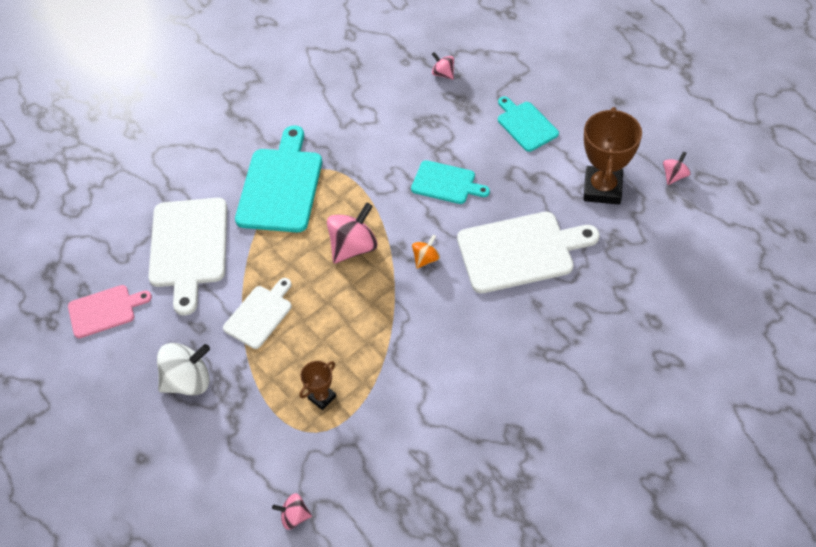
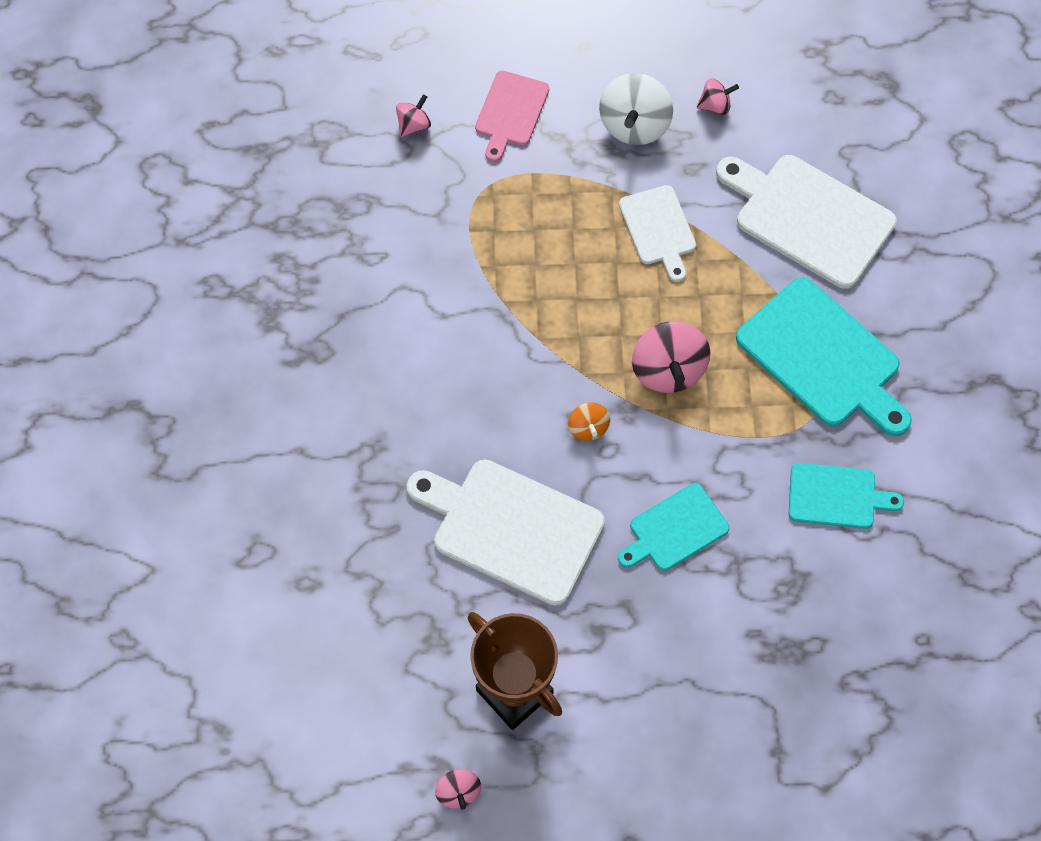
camera: 125 degrees right, 10 degrees up
(105, 310) = (787, 102): pink cutting board -> pink cutting board (510, 112)
(322, 397) = (511, 221): brown trophy -> none
(443, 74) = (861, 668): pink spinning top -> pink spinning top (715, 106)
(520, 251) = (511, 528): white cutting board -> white cutting board turned 90 degrees clockwise
(525, 125) = (688, 693): turquoise cutting board -> turquoise cutting board (836, 496)

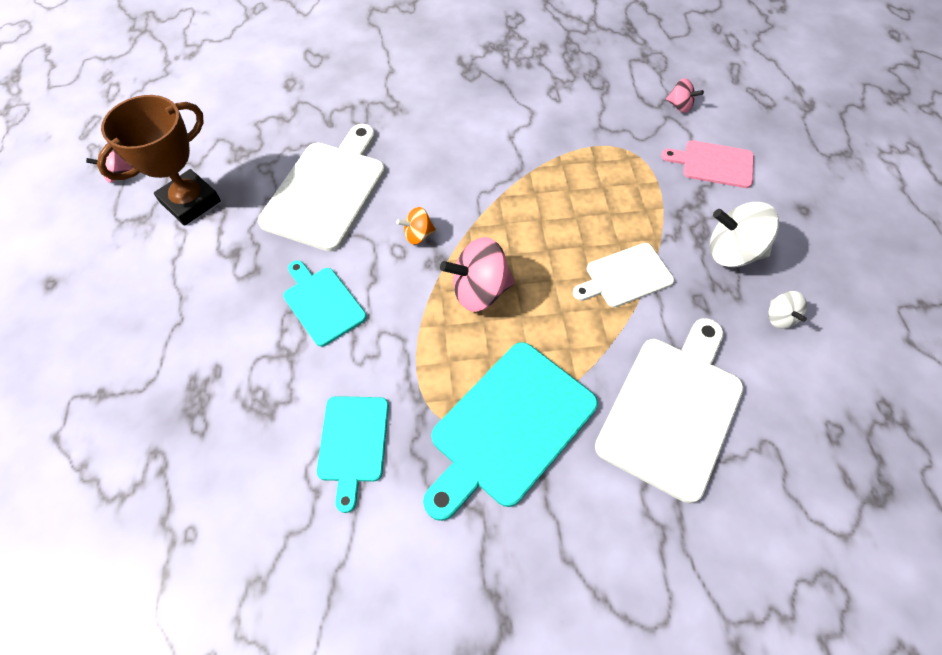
camera: 85 degrees right, 5 degrees down
(715, 106) = (779, 318): pink spinning top -> white spinning top

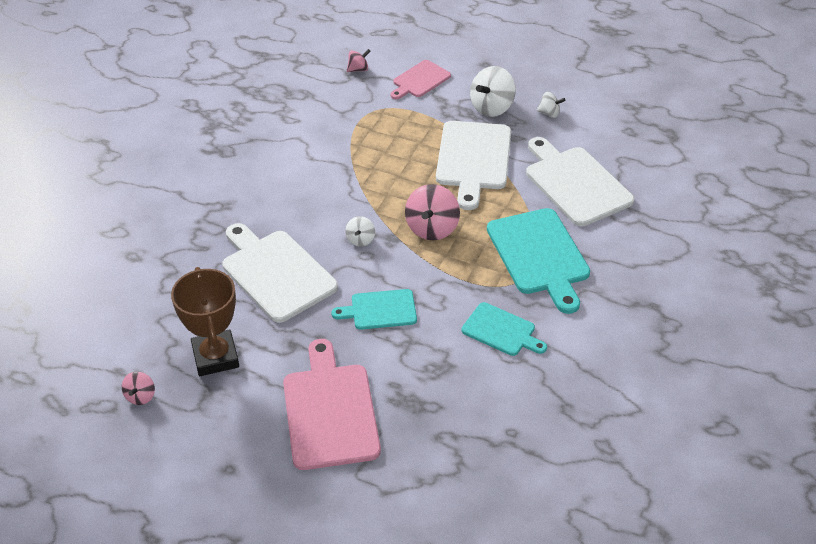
camera: 60 degrees left, 15 degrees down
(155, 329) = (330, 411): none -> pink cutting board
(418, 235) = (360, 240): orange spinning top -> white spinning top
(625, 276) = (473, 159): white cutting board -> white cutting board, size x1.73

